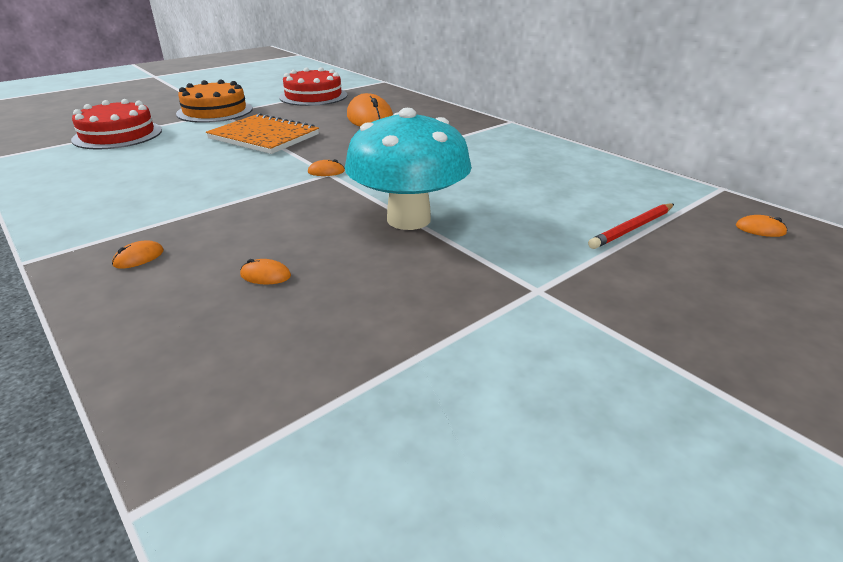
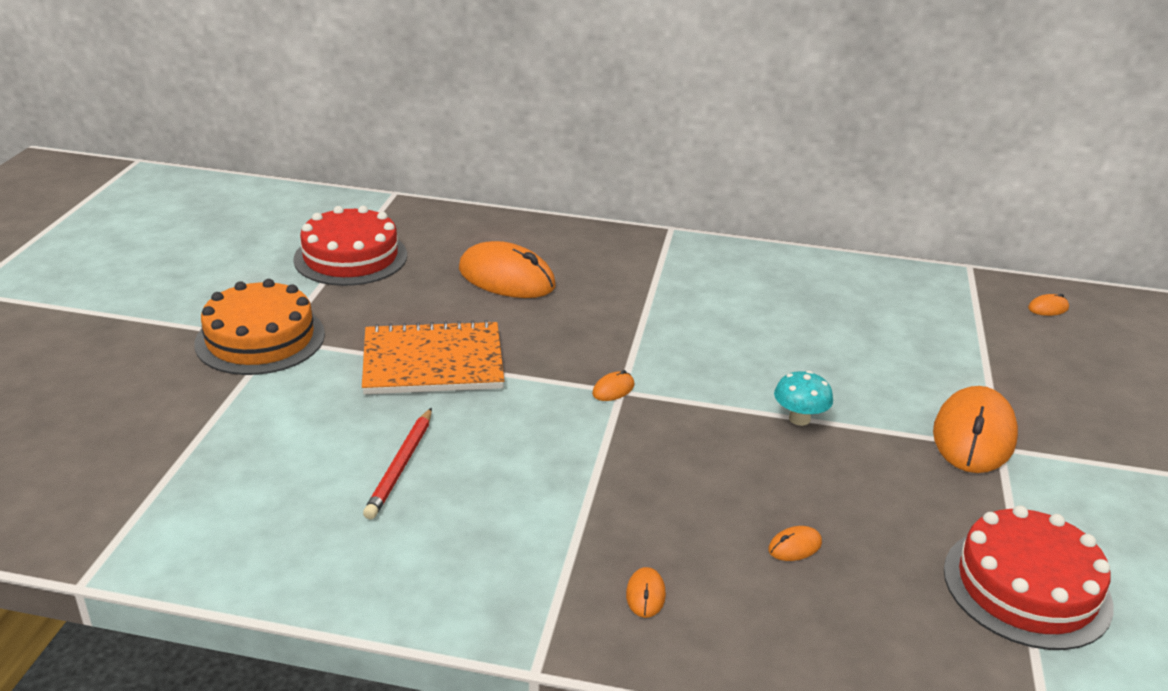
camera: 40 degrees left, 0 degrees up
(118, 135) = (206, 442): red cake -> red cake (1026, 587)
(409, 219) = (799, 419): turquoise mushroom -> turquoise mushroom, size x0.41
(528, 275) = (974, 436): none -> orange mouse
(632, 228) = (972, 347): red pencil -> red pencil (401, 466)

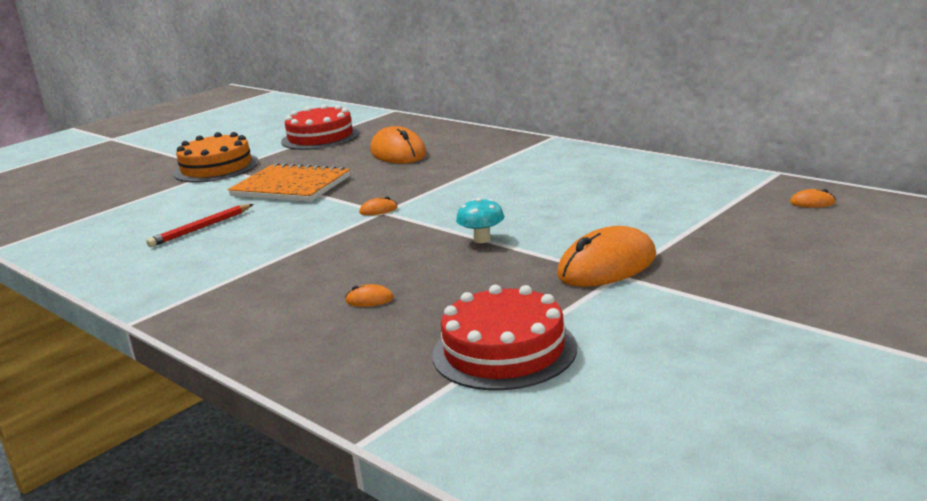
camera: 35 degrees right, 10 degrees down
(645, 595) = (240, 304): orange mouse -> none

